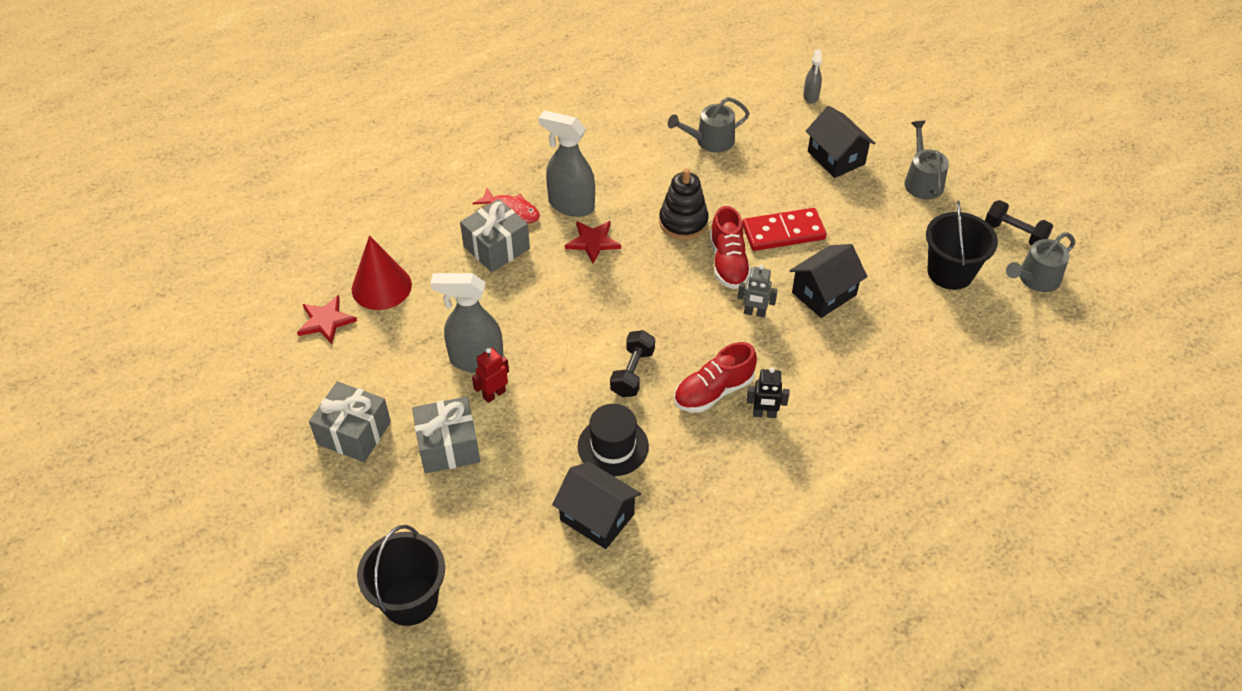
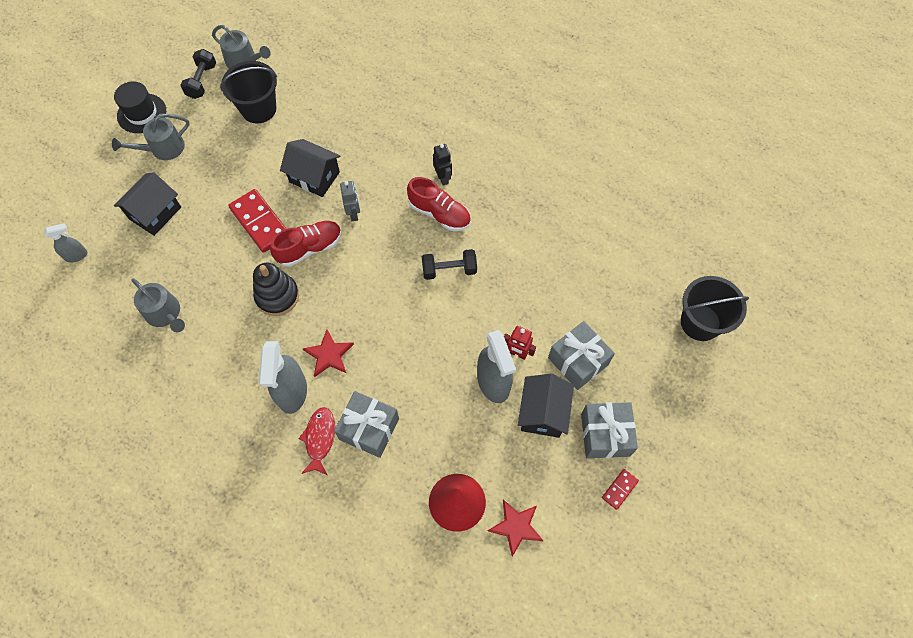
camera: 115 degrees left, 15 degrees up
(293, 419) = (619, 489): none -> red domino
(597, 517) = (577, 242): black house -> black house (543, 413)
(613, 446) = (518, 256): black hat -> black hat (142, 113)

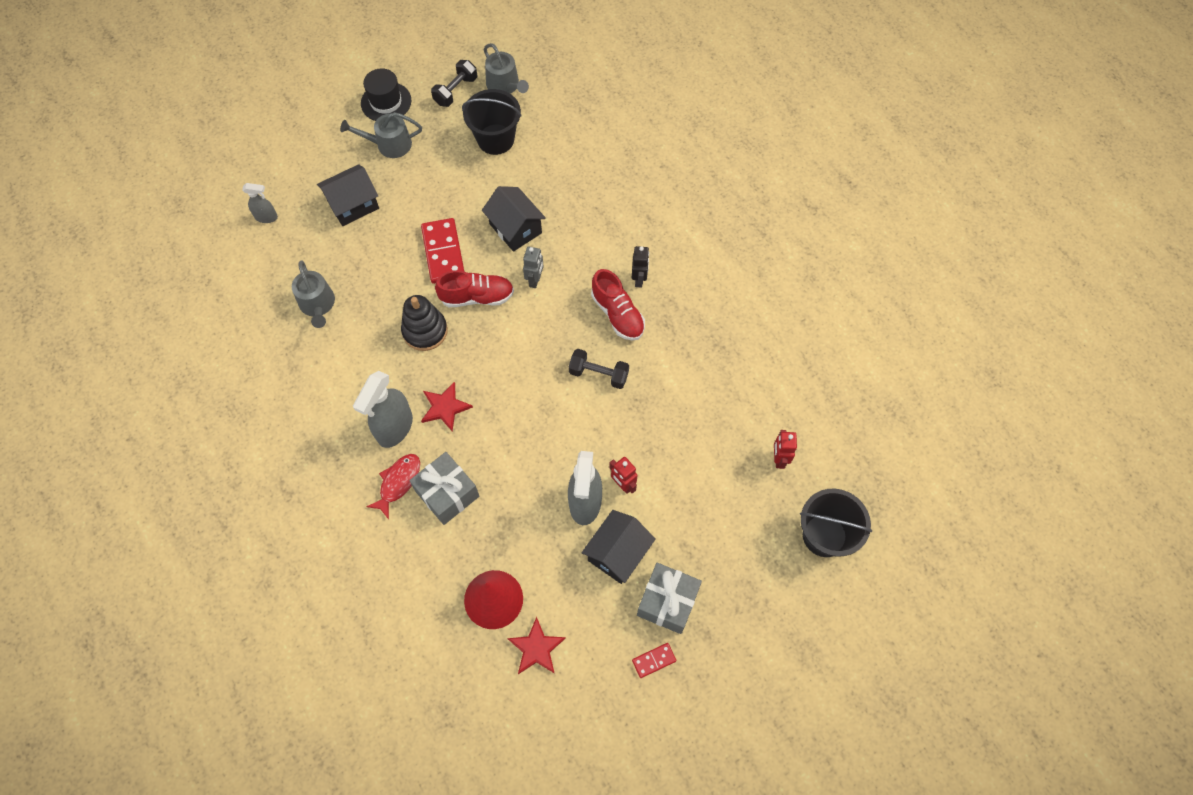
camera: 25 degrees right, 0 degrees up
(578, 361) = (678, 518): grey gift -> none
(632, 277) = (778, 459): none -> red robot

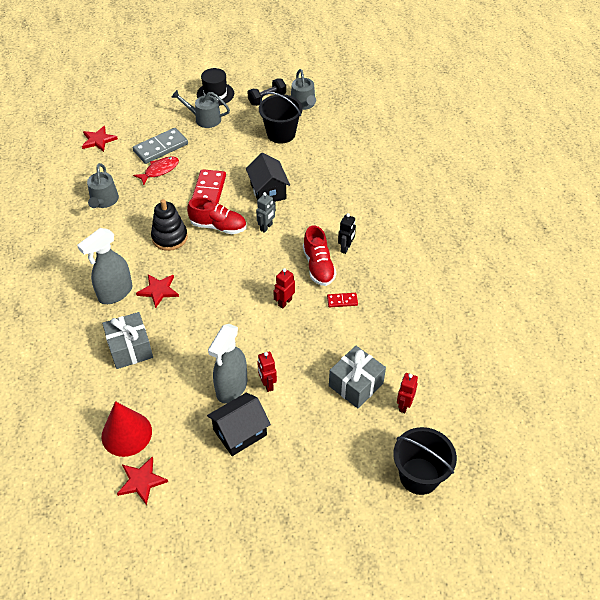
camera: 20 degrees right, 15 degrees down
(266, 217) = (98, 140): grey spray bottle -> red star
(353, 205) = (160, 148): black house -> grey domino
(398, 482) = (98, 330): red fish -> red fish (160, 170)
(598, 374) = (285, 302): black dumbbell -> red robot
(654, 660) = (231, 524): red domino -> red domino (342, 301)
(667, 602) = (263, 483): grey gift -> grey gift (356, 385)

